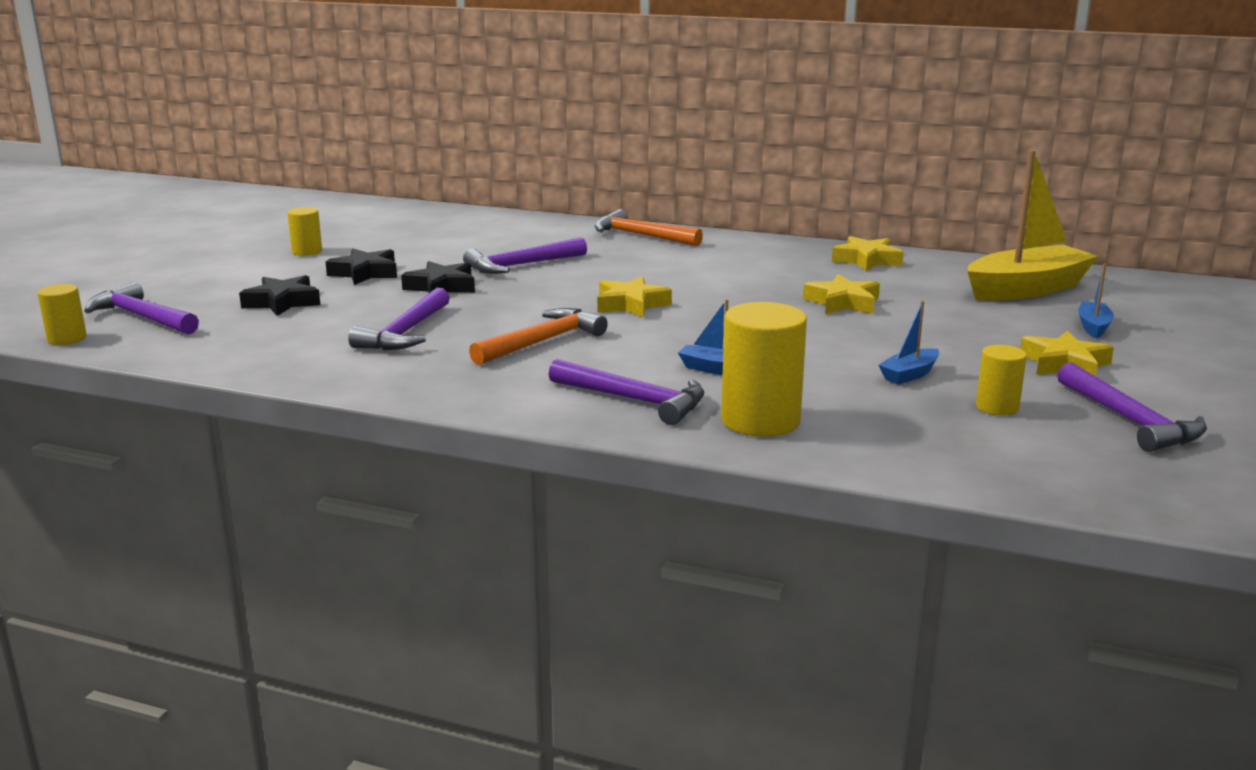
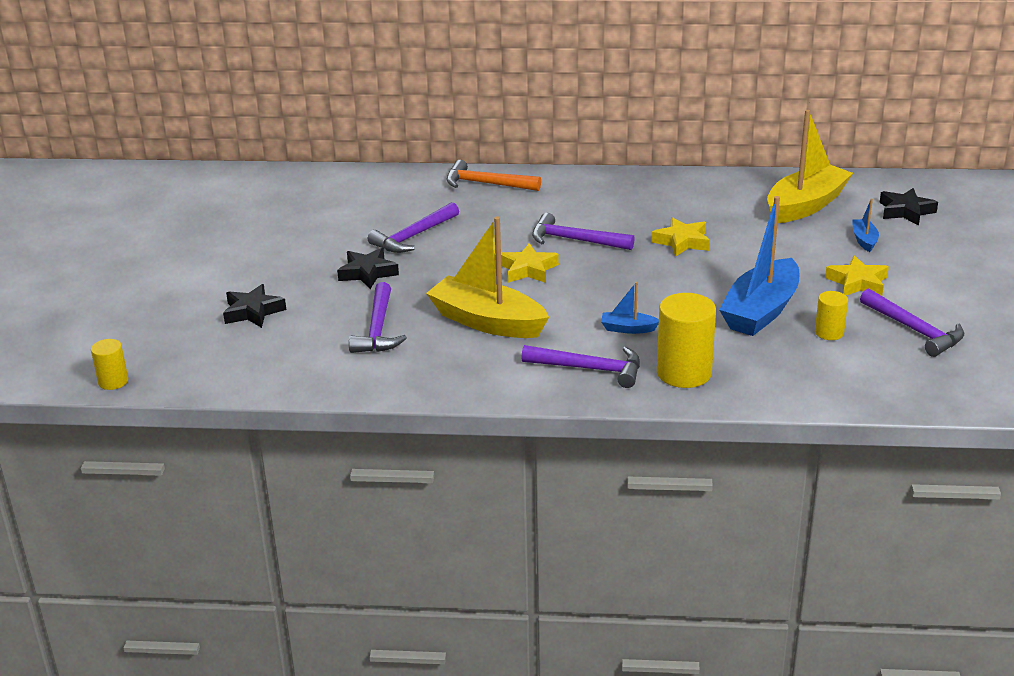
camera: 15 degrees left, 10 degrees up
(142, 317) = (152, 348): purple hammer -> purple hammer (575, 240)
(307, 251) = (221, 247): yellow cylinder -> none
(365, 273) = (292, 266): black star -> black star (905, 211)
(541, 342) = (487, 322): orange hammer -> yellow boat
(867, 260) = (677, 188): yellow star -> none
(909, 375) = (761, 311): blue boat -> blue boat, size x2.25

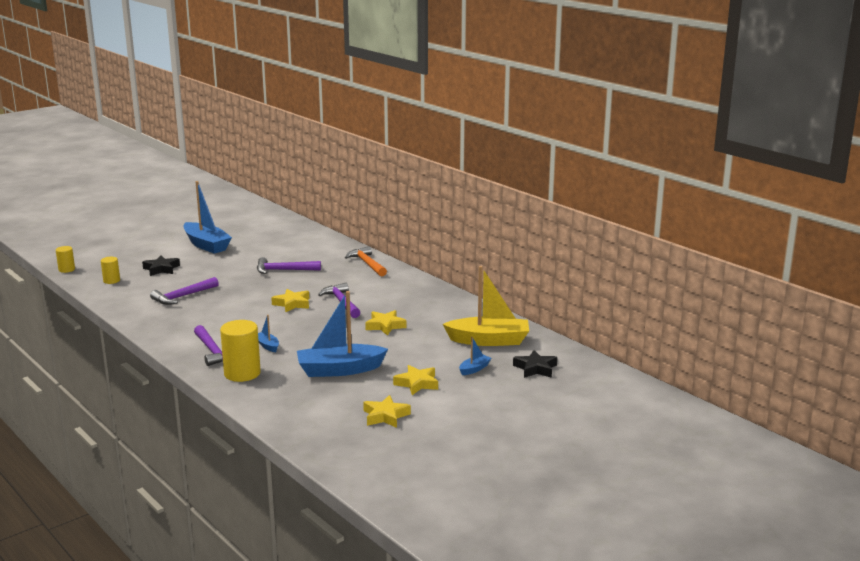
camera: 45 degrees right, 10 degrees down
(229, 253) = (206, 245): none -> blue boat
(368, 273) = (232, 275): black star -> none
(487, 322) = (225, 314): yellow boat -> none
(829, 333) = (344, 394): yellow cylinder -> yellow cylinder (111, 281)
(914, 330) = (385, 416): purple hammer -> yellow star

